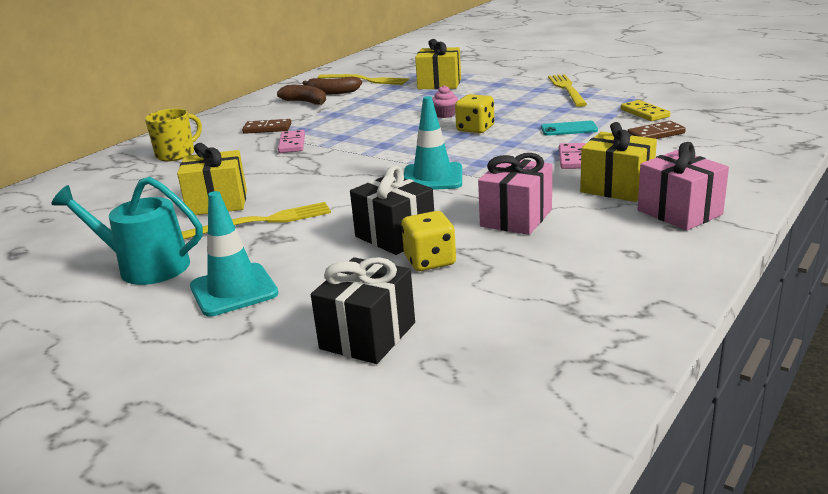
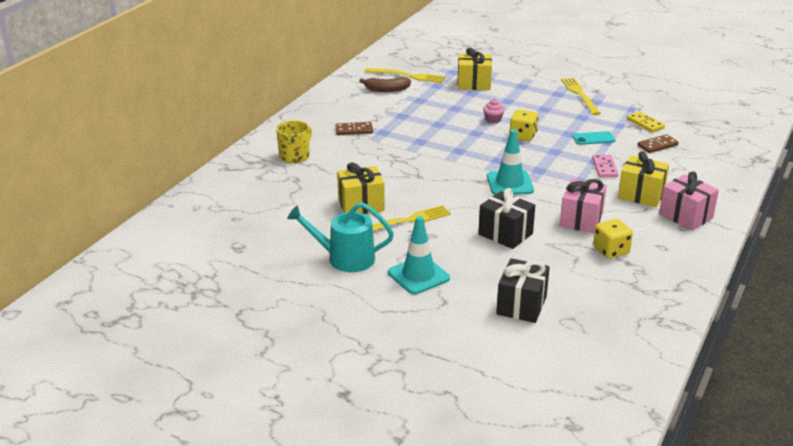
camera: 10 degrees left, 5 degrees up
(292, 144) = (384, 147): pink domino -> none
(306, 102) = (369, 101): brown banana -> none
(430, 261) = (537, 253): yellow dice -> yellow dice (611, 251)

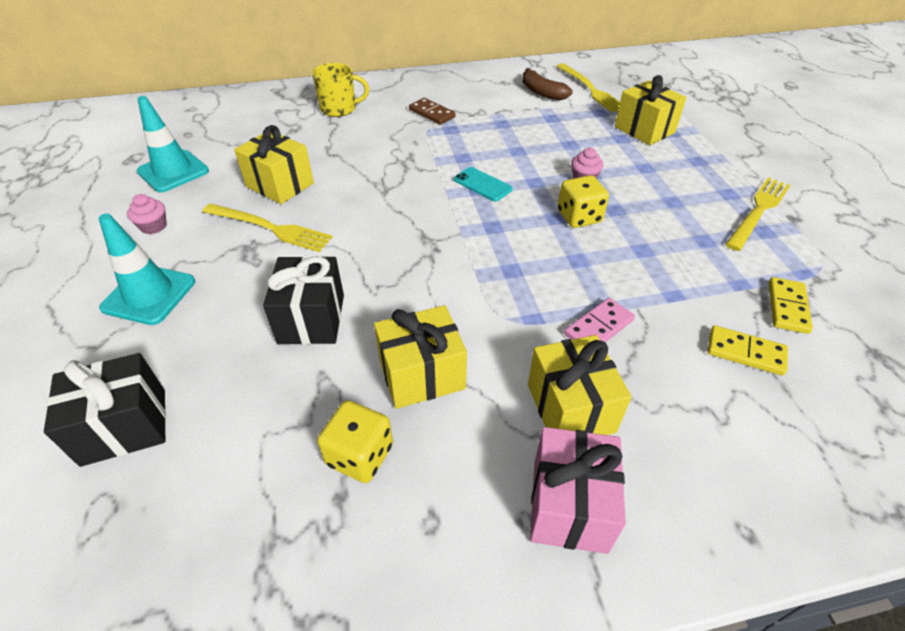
camera: 50 degrees right, 15 degrees up
(345, 258) = (153, 226): turquoise watering can -> pink cupcake
(509, 183) = (446, 262): turquoise traffic cone -> turquoise traffic cone (173, 171)
(581, 219) = (422, 375): pink gift -> yellow gift
(593, 138) = (664, 277): turquoise phone -> turquoise phone (482, 184)
(657, 145) = (745, 352): brown domino -> yellow domino

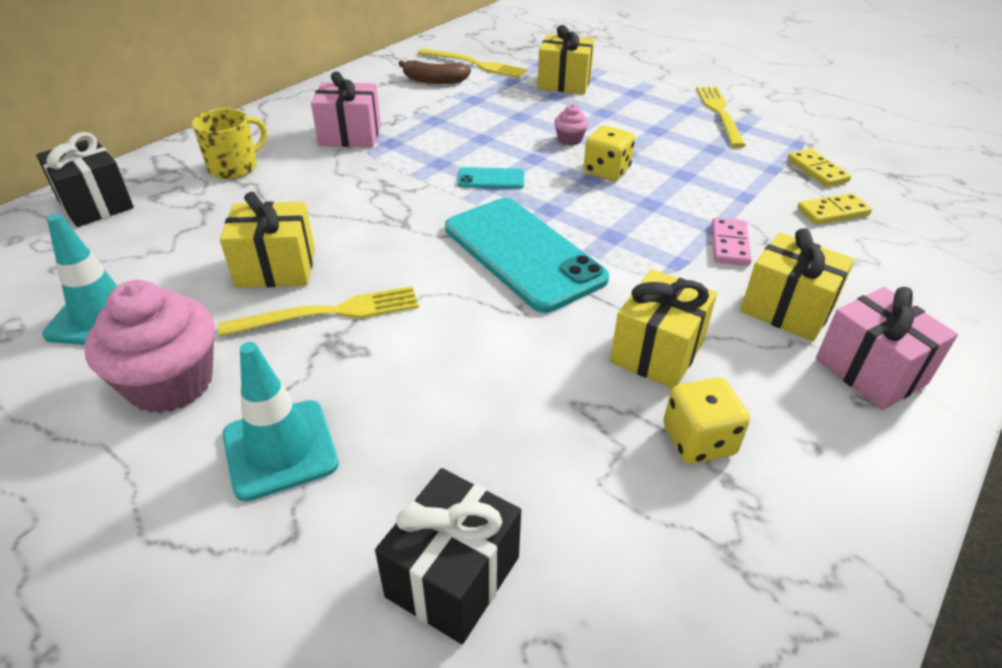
camera: 40 degrees left, 5 degrees down
(153, 226) = (171, 383): pink cupcake -> pink cupcake, size x2.19
(311, 319) = (499, 366): black gift -> black gift (95, 204)
(430, 250) = (523, 253): none -> turquoise phone
(432, 113) = (350, 135): brown domino -> pink gift

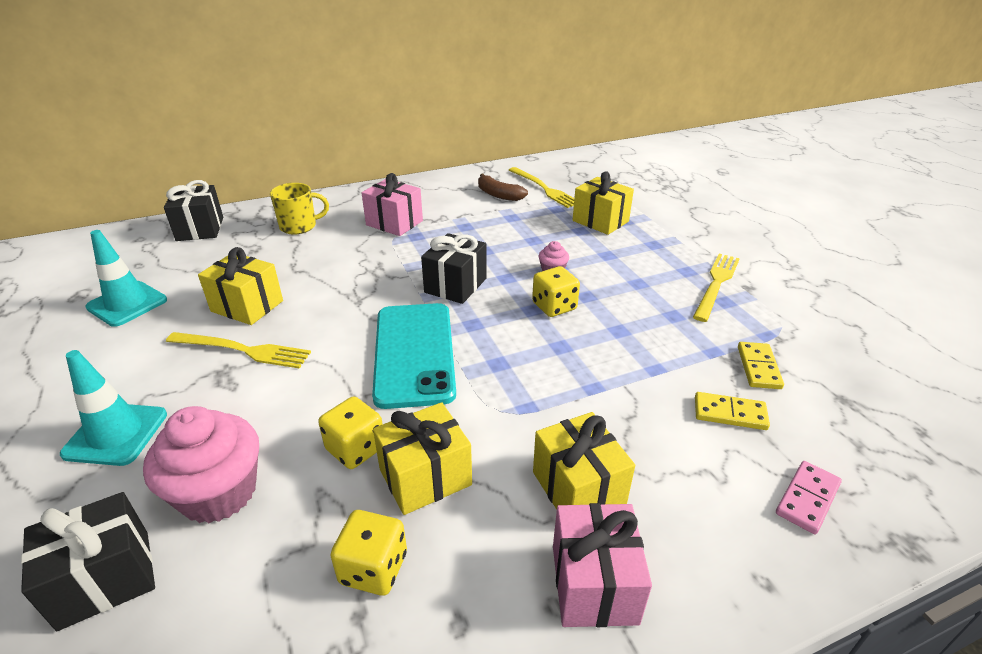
camera: 30 degrees right, 5 degrees down
(171, 383) = (112, 362): pink cupcake -> pink cupcake (218, 492)
(491, 179) = (455, 285): turquoise phone -> black gift
(566, 355) = (355, 449): none -> yellow dice
(730, 244) = (591, 408): pink domino -> pink domino (807, 499)

